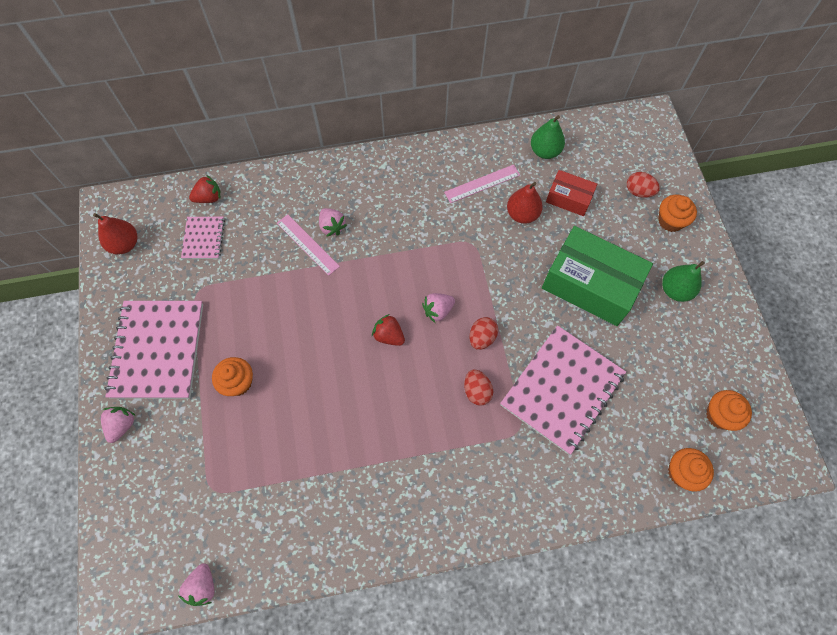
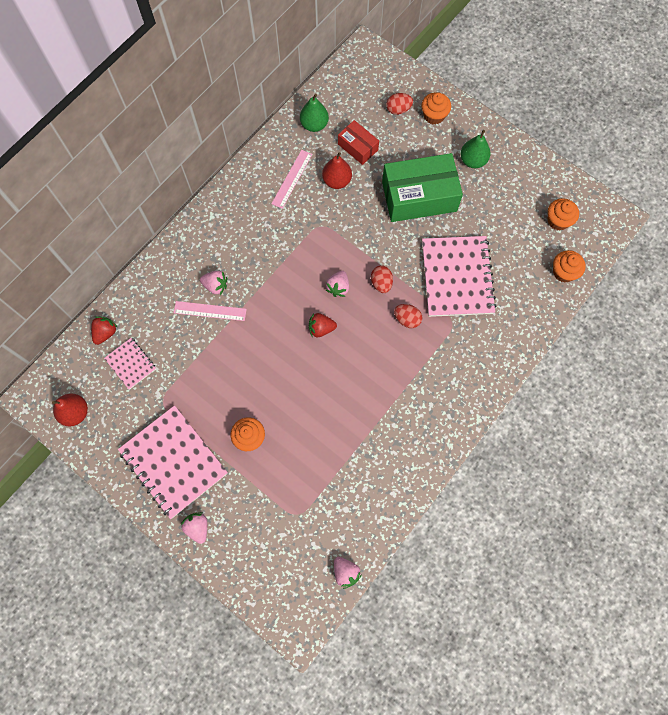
camera: 40 degrees left, 5 degrees up
(569, 198) = (358, 147): red box -> red box turned 60 degrees clockwise

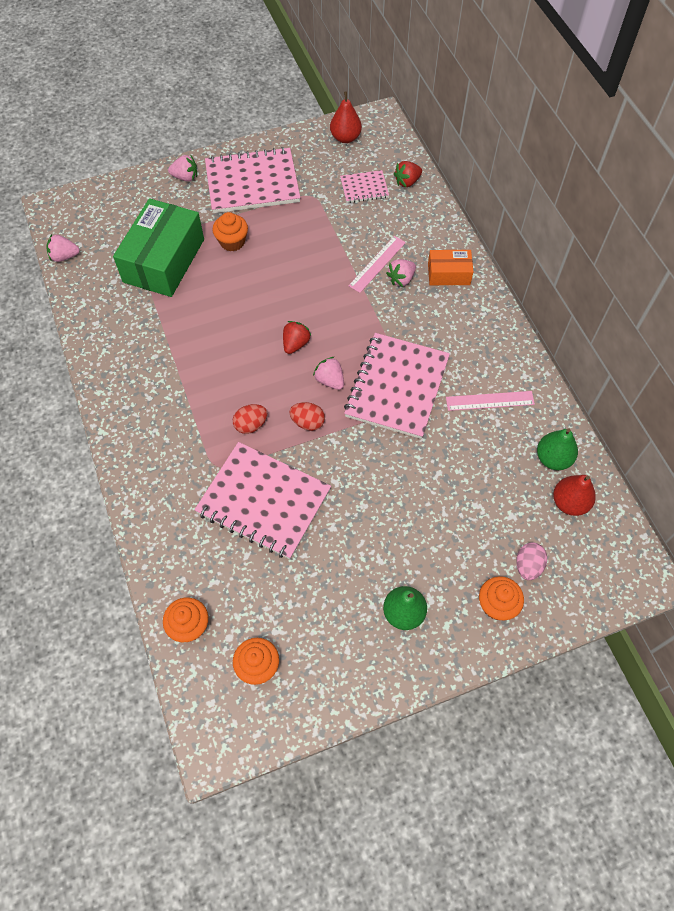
camera: 120 degrees right, 10 degrees down
(105, 333) = (407, 182): red strawberry -> red strawberry turned 90 degrees clockwise
(191, 255) = (448, 274): none -> orange box
(292, 179) = (490, 401): pink ruler -> pink ruler turned 60 degrees counterclockwise
(316, 241) = (397, 387): none -> pink notebook
(337, 181) = (461, 444): red pear -> red pear (569, 503)
(358, 147) = (496, 489): red box -> none
(398, 109) = (528, 566): red egg -> pink egg
(419, 196) = (390, 520): green box -> green box (164, 260)

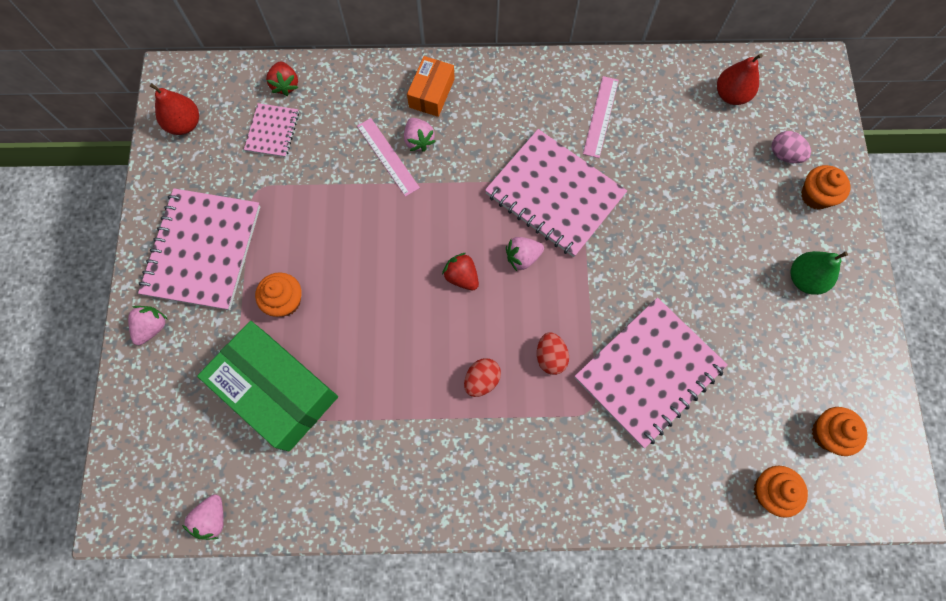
camera: 70 degrees left, 10 degrees up
(308, 422) = (567, 297): red egg -> red egg (481, 380)
(553, 458) = (681, 89): green pear -> none

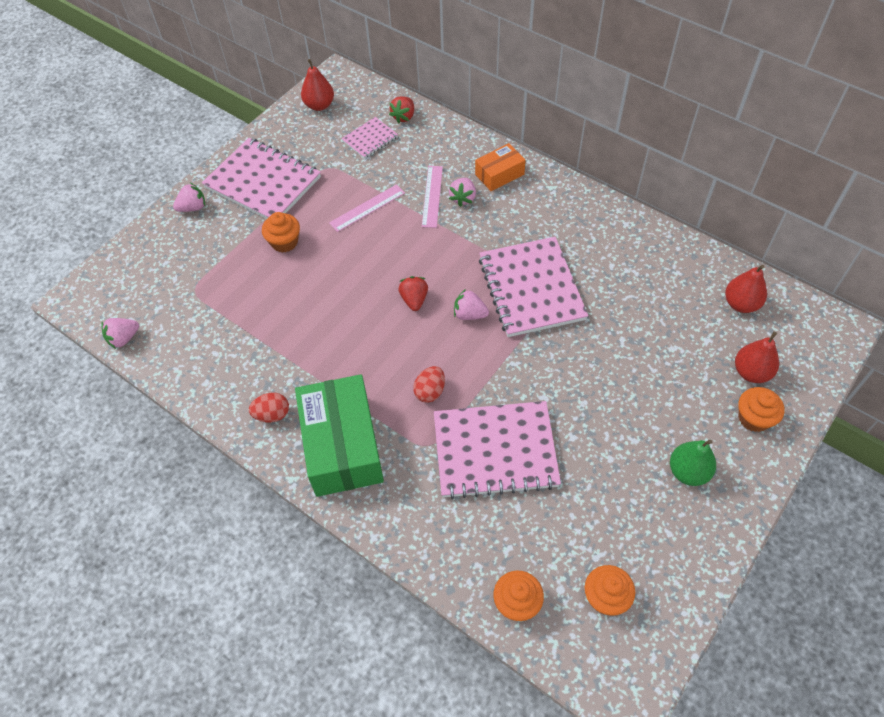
camera: 40 degrees right, 15 degrees down
(203, 250) = (263, 182): pink notebook -> pink notebook turned 75 degrees clockwise
(277, 391) = (230, 291): green box -> green box (342, 445)
(481, 380) = (367, 373): red egg -> red egg (272, 414)
(600, 116) = (615, 258): pink ruler -> pink ruler (367, 208)
(784, 155) = (751, 372): pink egg -> red pear

